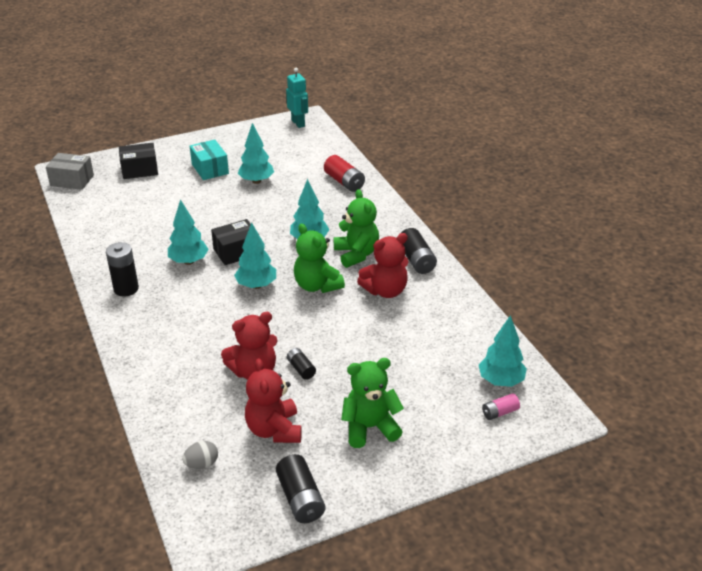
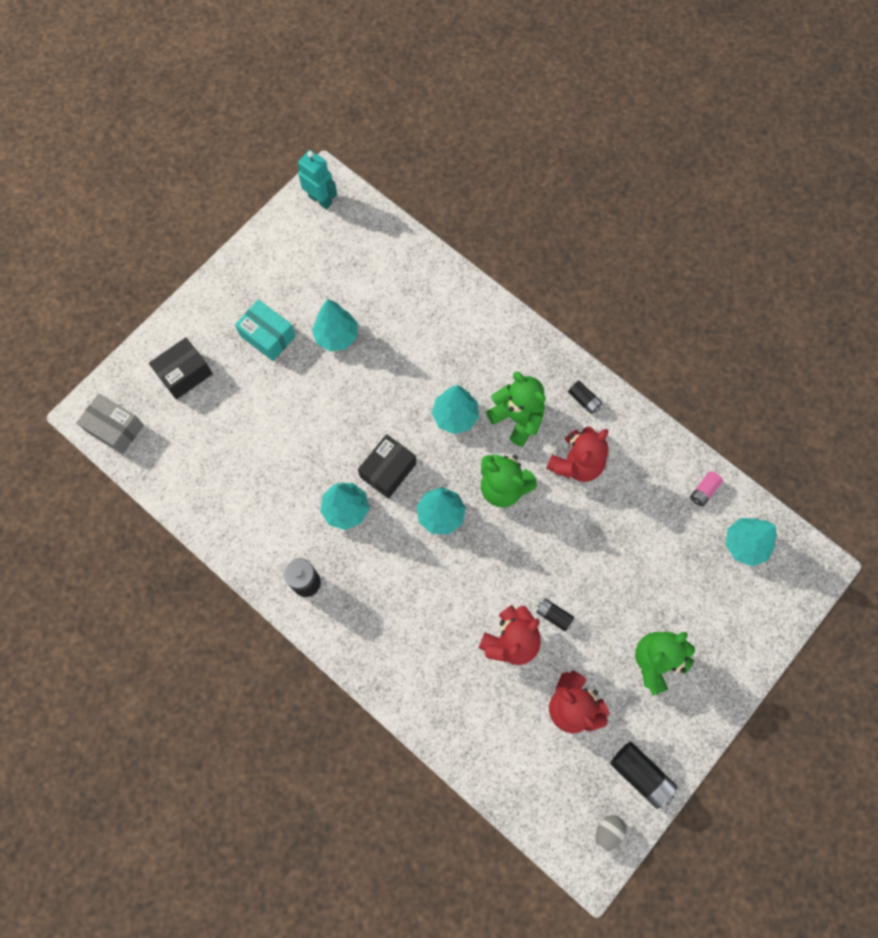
camera: 25 degrees left, 35 degrees up
(72, 180) = (115, 428): grey box -> grey box turned 45 degrees clockwise
(202, 464) = (532, 778): grey egg -> grey egg (608, 831)
(344, 182) = (438, 295): red battery -> none
(416, 260) = (584, 400): black battery -> black battery, size x0.59
(499, 412) = (761, 587): pink battery -> pink battery (704, 491)

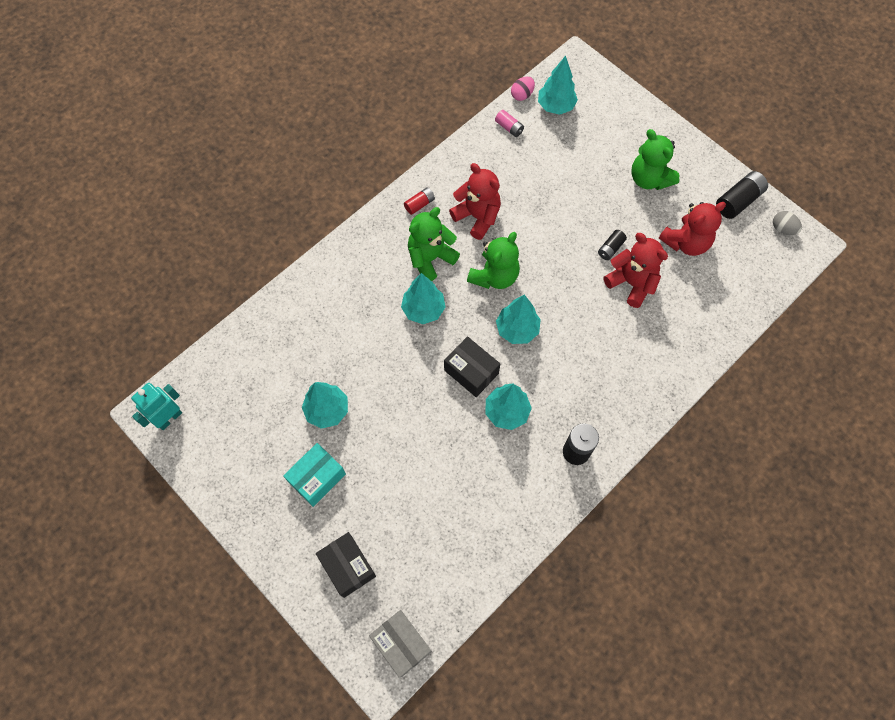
camera: 85 degrees left, 5 degrees down
(115, 428) = (401, 644): grey box -> grey box turned 75 degrees counterclockwise
(584, 400) = (419, 204): black battery -> red battery
(754, 503) = (522, 95): none -> pink egg

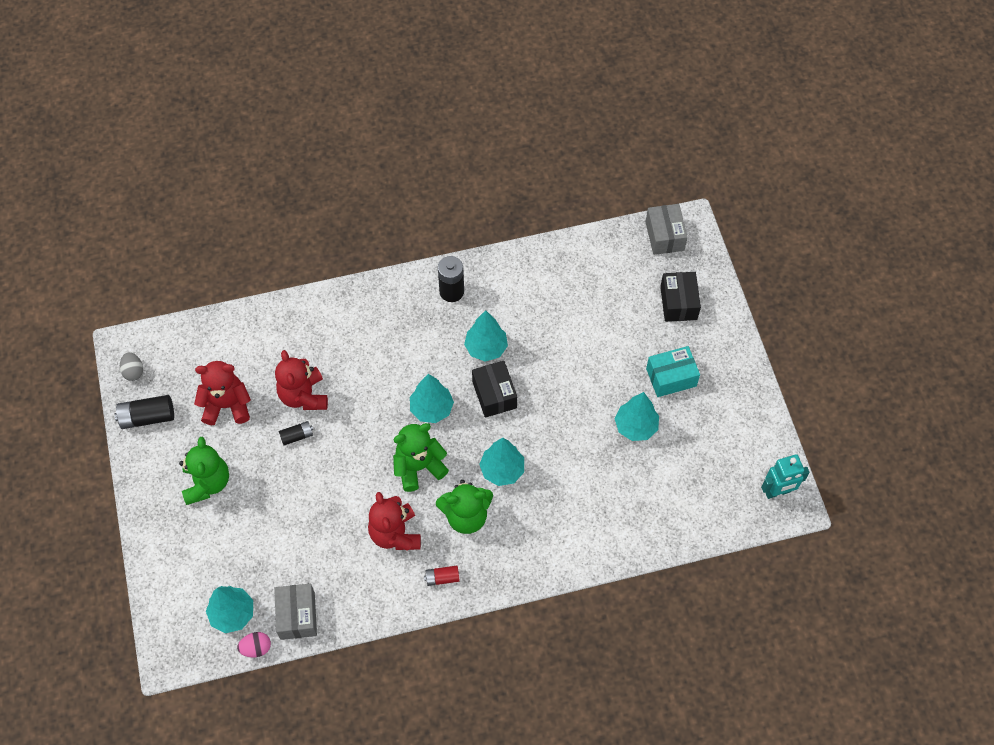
camera: 150 degrees left, 5 degrees down
(509, 127) = (297, 615): pink battery -> grey box

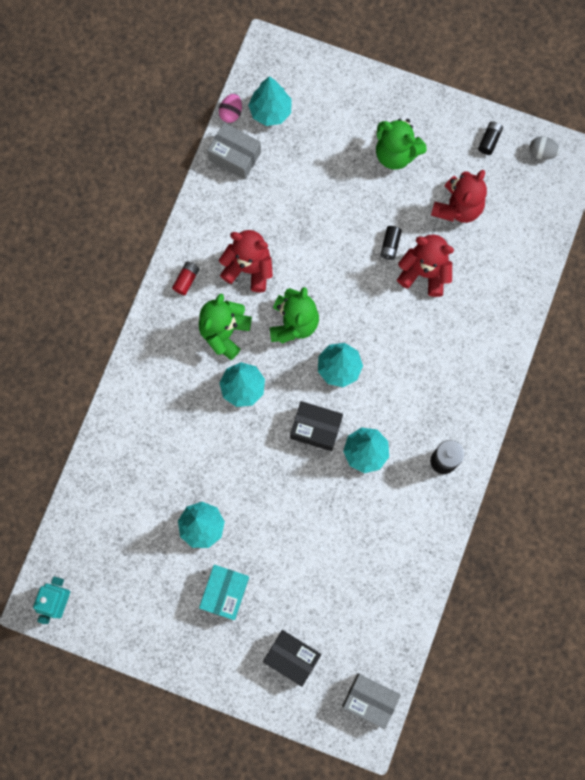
camera: 125 degrees right, 15 degrees up
(147, 417) = (489, 140): black battery -> black battery, size x0.59

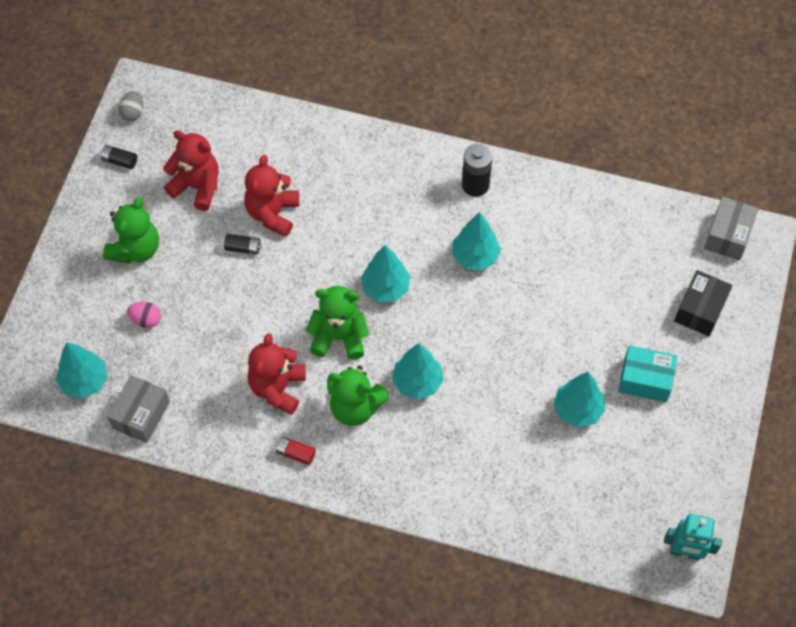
camera: 95 degrees left, 15 degrees down
(231, 113) = (86, 424): pink egg -> pink egg (146, 320)
(316, 428) = (455, 305): black box -> none

